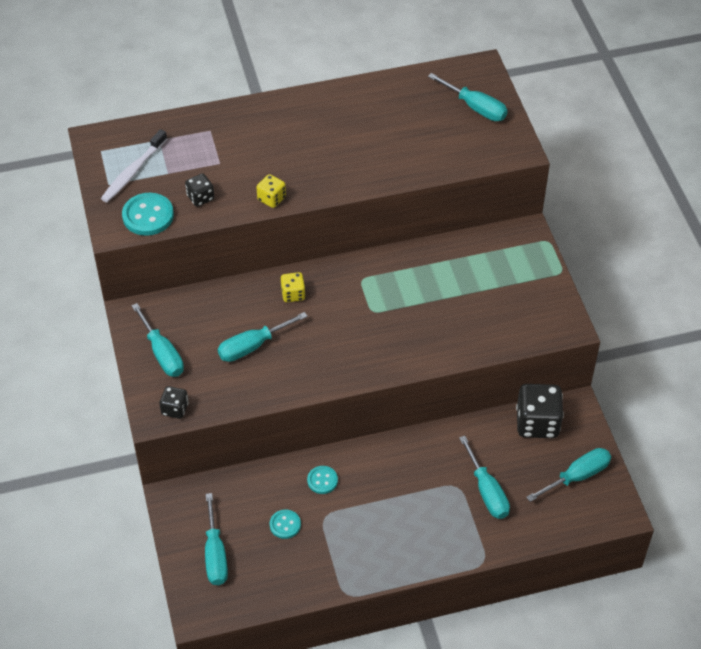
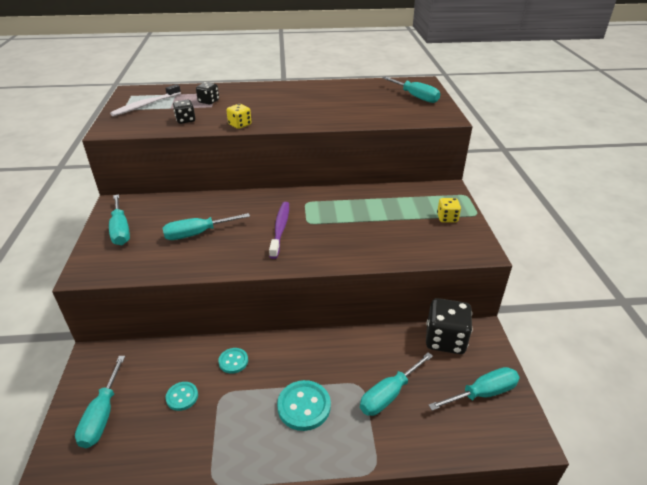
camera: 10 degrees right, 15 degrees down
(148, 216) = (139, 125): turquoise button -> turquoise button (304, 406)
(175, 409) = (105, 269): black dice -> black dice (208, 101)
(293, 294) = (247, 205): yellow dice -> yellow dice (447, 218)
(343, 325) = (280, 229): none -> purple toothbrush
(487, 491) = (389, 394): turquoise screwdriver -> turquoise screwdriver turned 60 degrees clockwise

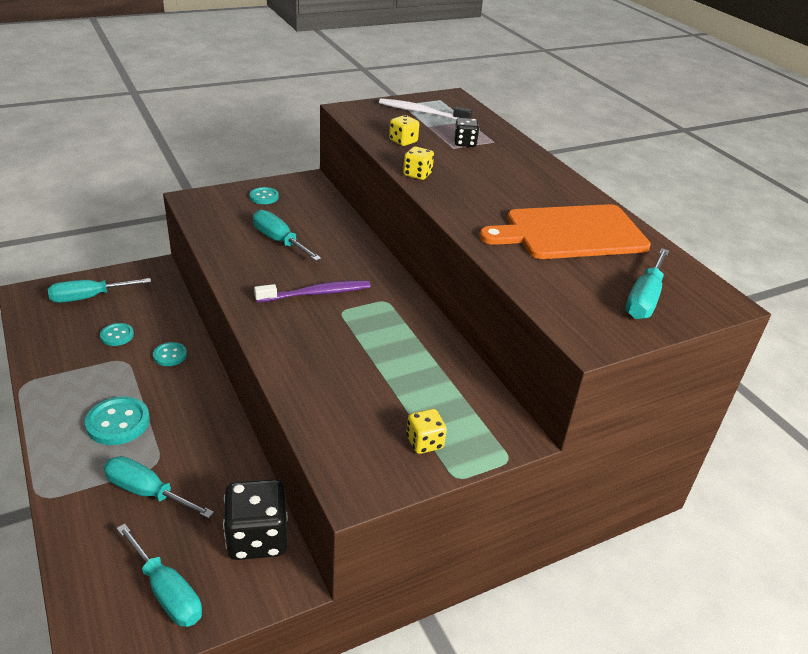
camera: 65 degrees right, 0 degrees up
(120, 230) = (264, 197): turquoise screwdriver -> turquoise button
(185, 120) = (403, 141): black dice -> yellow dice
(343, 98) = (570, 233): none -> orange cutting board

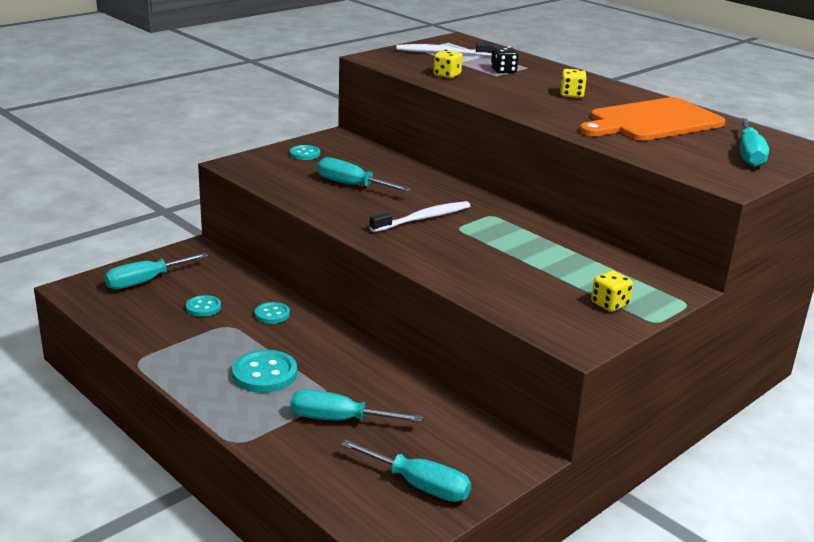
camera: 15 degrees left, 10 degrees down
(257, 538) = (470, 432): black dice -> none
(316, 293) = (423, 218): purple toothbrush -> white toothbrush
(417, 174) = (484, 97): yellow dice -> yellow dice (571, 95)

